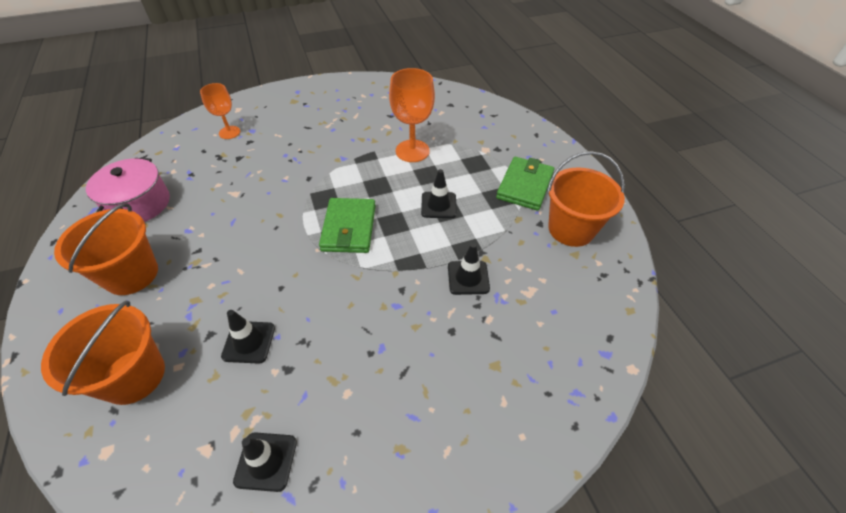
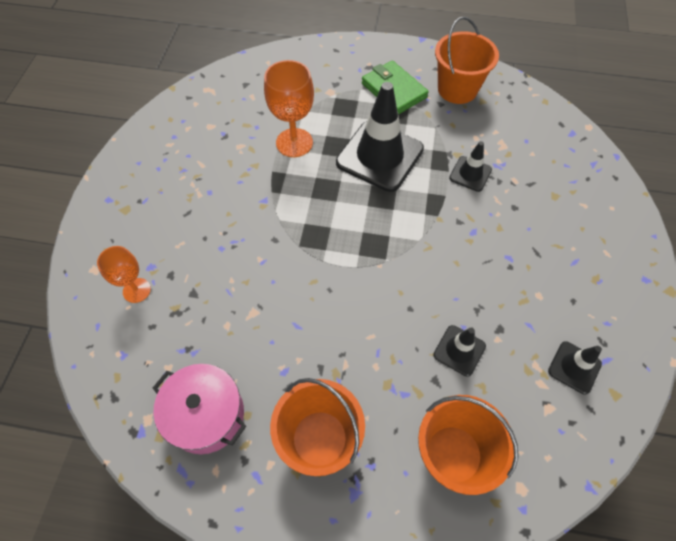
camera: 60 degrees left, 10 degrees up
(349, 228) = (367, 231): green wallet -> none
(438, 205) = (379, 156): black traffic cone -> black traffic cone, size x2.05

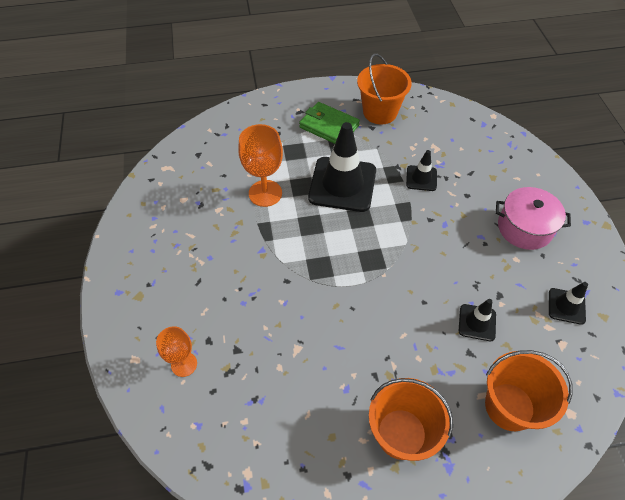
camera: 20 degrees left, 5 degrees down
(206, 415) = (297, 449): pink pot -> pink pot (524, 228)

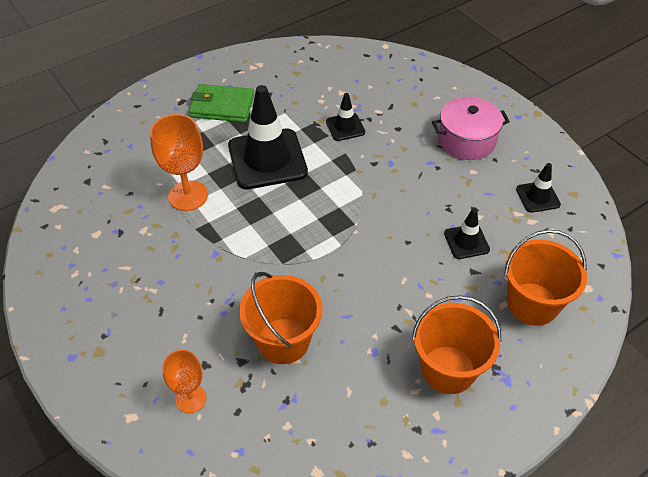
camera: 25 degrees left, 5 degrees down
(380, 112) = (269, 76): orange bucket -> orange bucket (283, 341)

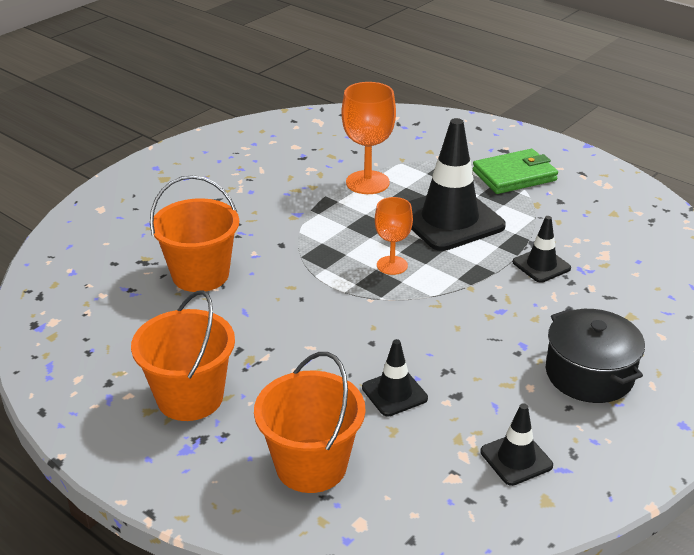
camera: 75 degrees right, 15 degrees down
(191, 399) = (123, 234): orange goblet -> orange goblet (392, 265)
(222, 106) = (514, 175): green wallet -> green wallet turned 75 degrees clockwise
(466, 140) = (589, 374): pink pot -> black pot

